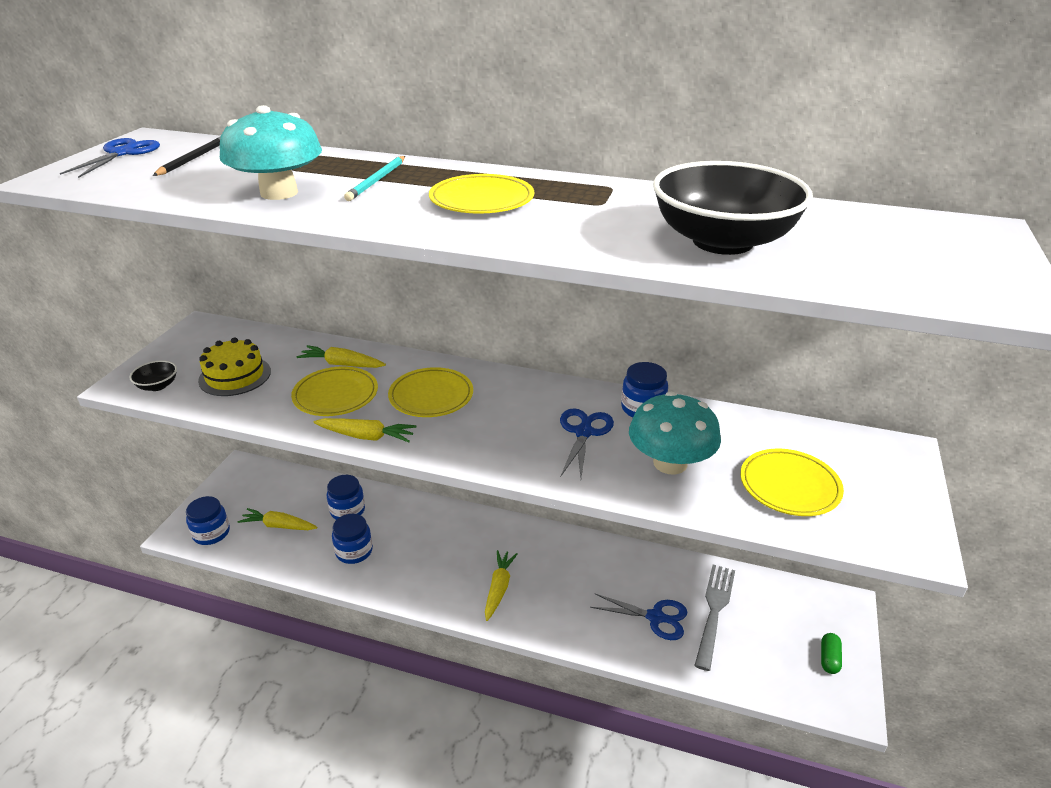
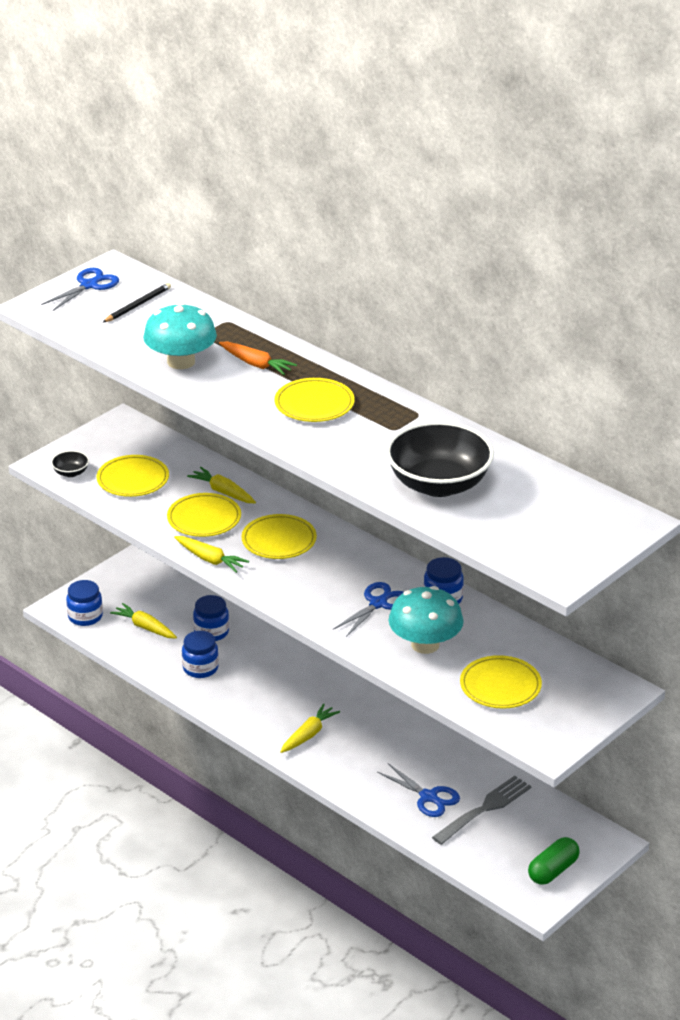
camera: 25 degrees right, 0 degrees up
(235, 376) = (133, 479): yellow cake -> yellow plate
(377, 180) = (256, 364): turquoise pencil -> orange carrot
(829, 659) = (553, 871): green capsule -> green capsule, size x1.57

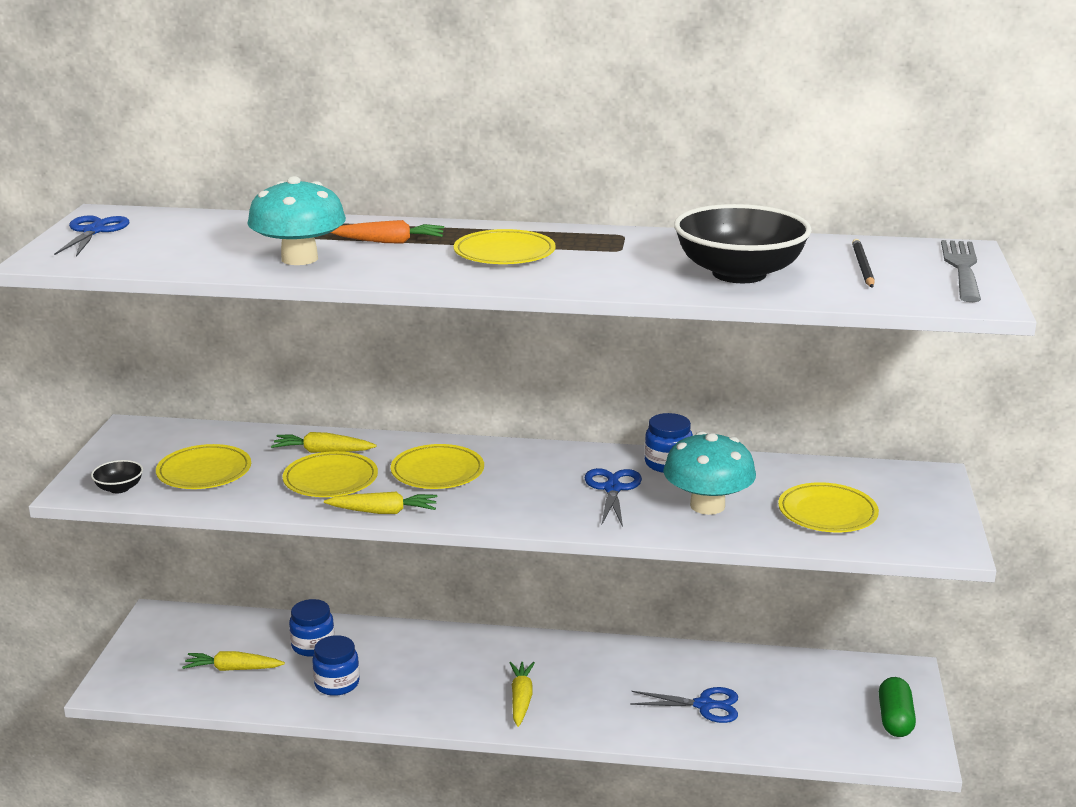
camera: 35 degrees left, 10 degrees down
(85, 616) = (150, 685): blue jar -> none
(137, 305) = (178, 232): black pencil -> black pencil (862, 267)
(484, 809) = (767, 693): grey fork -> grey fork (962, 269)

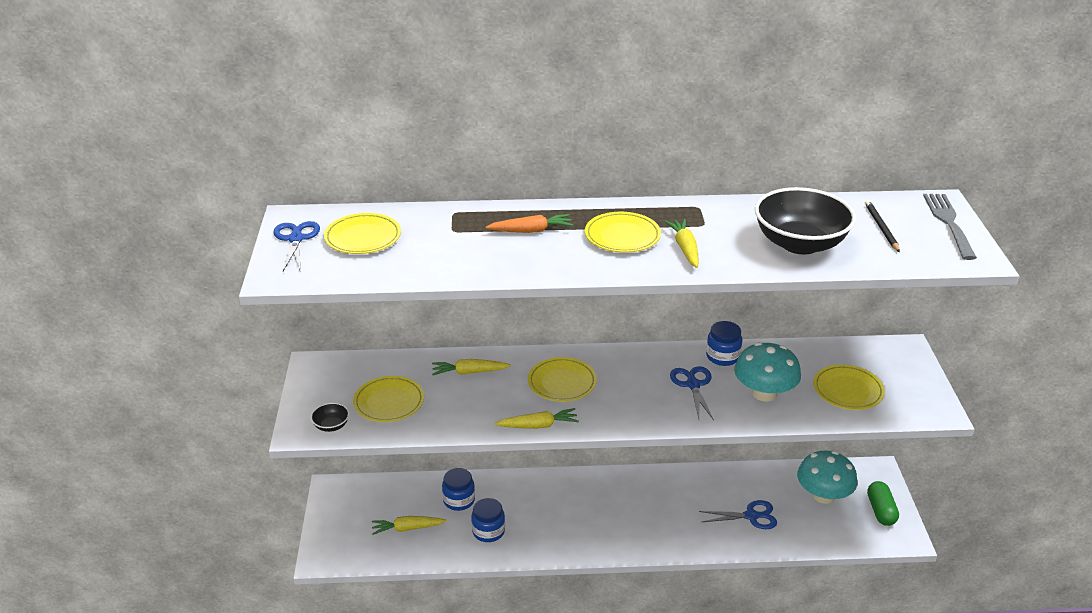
camera: 10 degrees left, 10 degrees up
(299, 259) = (473, 257): turquoise mushroom -> turquoise mushroom (823, 495)
(330, 479) = (487, 399): yellow plate -> yellow plate (363, 237)
(521, 699) = (624, 527): yellow carrot -> yellow carrot (685, 248)

